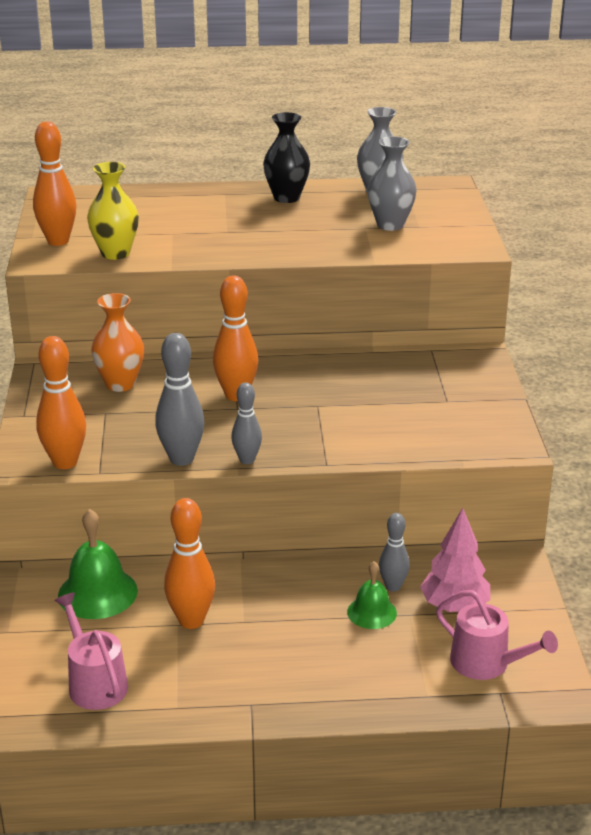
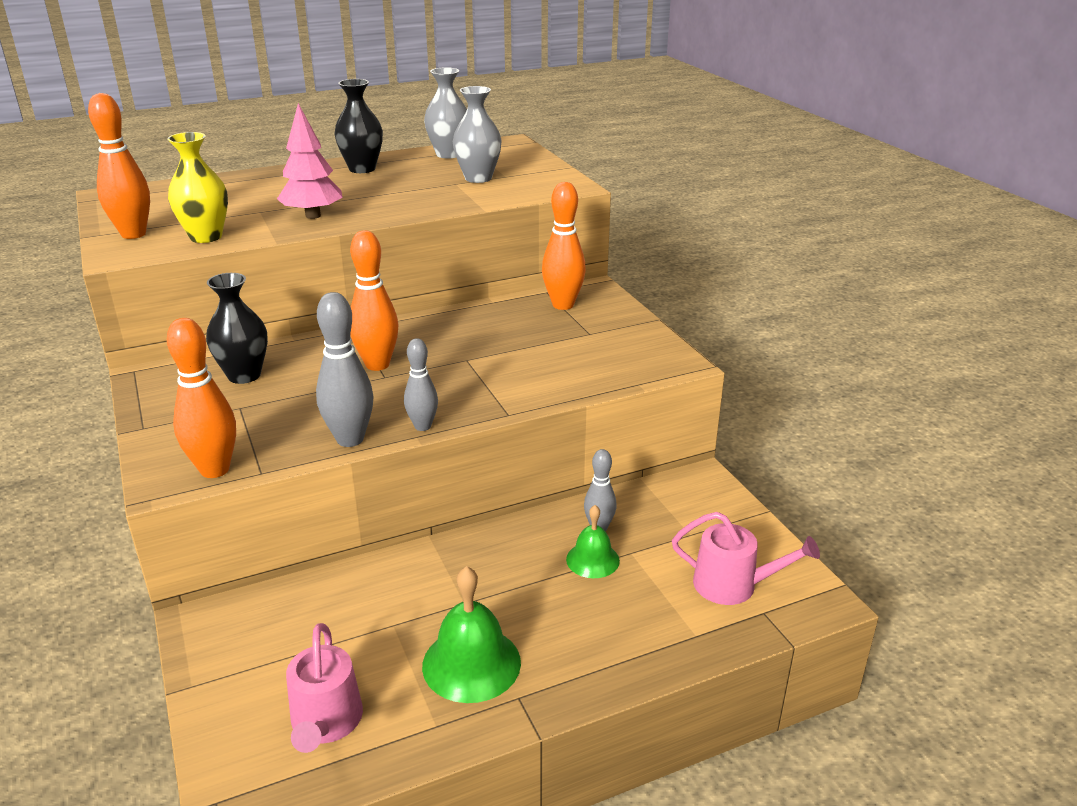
camera: 20 degrees left, 0 degrees up
(95, 683) = (326, 722): pink watering can -> pink watering can turned 135 degrees counterclockwise
(97, 593) = (285, 611): green bell -> green bell (471, 663)
(120, 384) = (244, 375): orange vase -> black vase
(191, 620) = (407, 616): orange bowling pin -> orange bowling pin (563, 305)
(454, 607) = (669, 534): pink tree -> pink tree (313, 216)

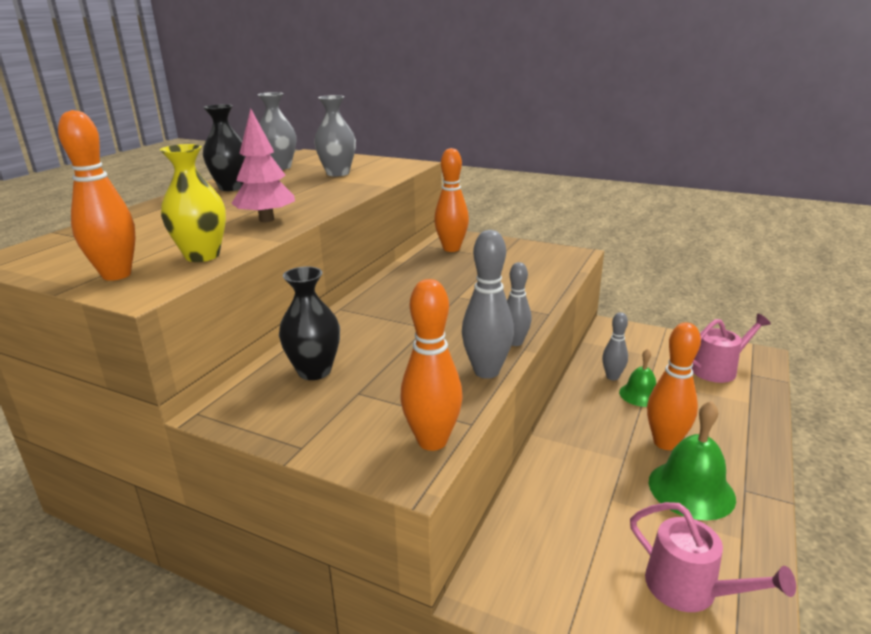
camera: 40 degrees left, 5 degrees down
(377, 364) = (405, 322): orange bowling pin -> orange bowling pin (665, 443)

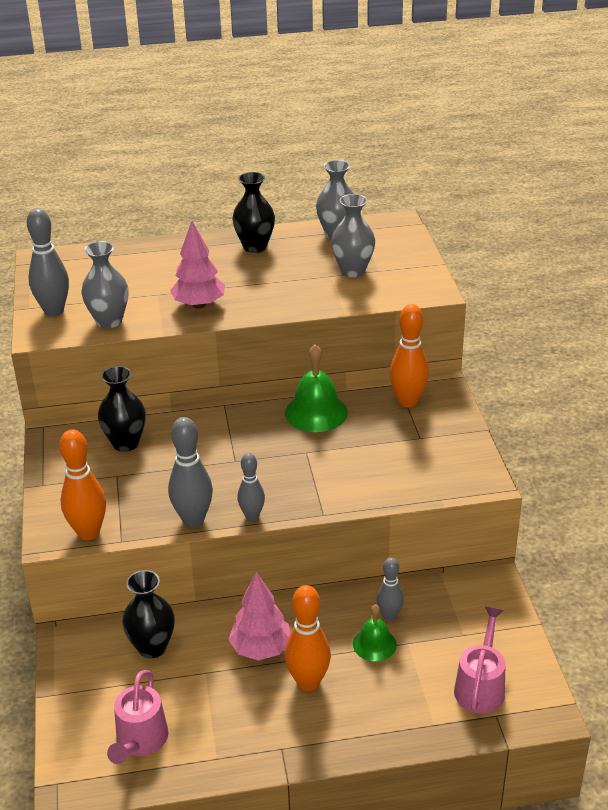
camera: 55 degrees right, 10 degrees up
(116, 275) = (54, 311): orange bowling pin -> grey bowling pin
(202, 256) = (109, 321): yellow vase -> grey vase
(547, 522) = (152, 647): none -> black vase
(603, 452) = (261, 649): none -> pink tree
(691, 489) = (254, 715): green bell -> green bell (316, 412)
(718, 369) = (480, 687): pink watering can -> pink watering can turned 105 degrees counterclockwise

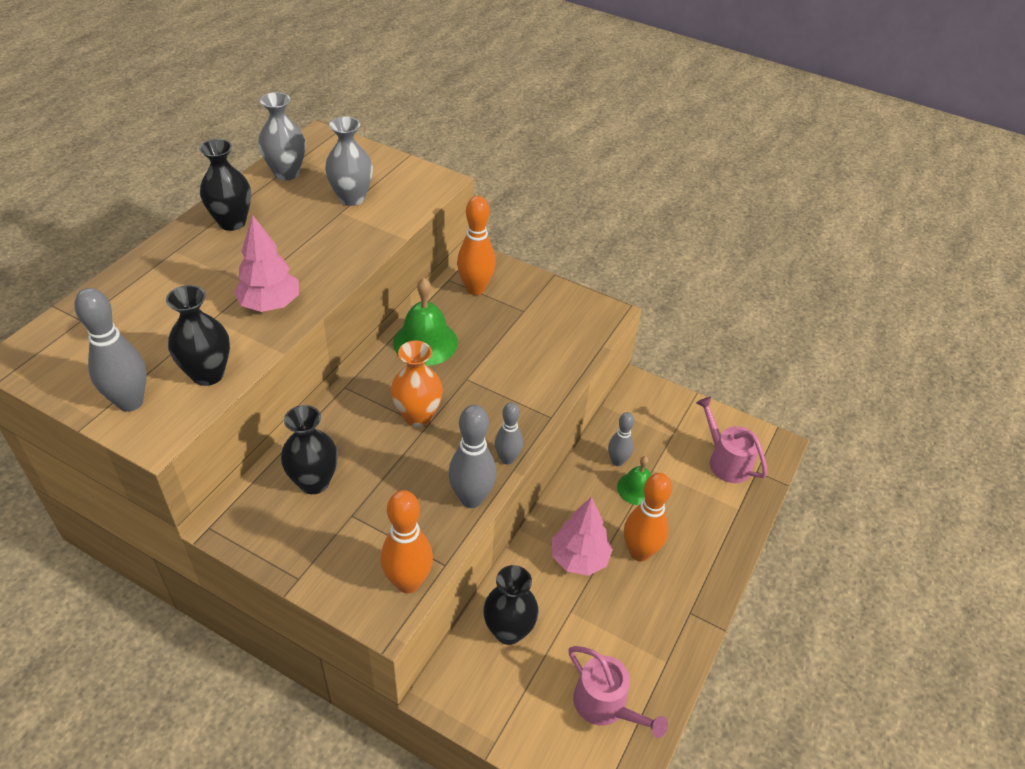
camera: 55 degrees left, 10 degrees up
(109, 321) = (208, 374): grey vase -> black vase
(239, 451) = (417, 416): none -> orange vase

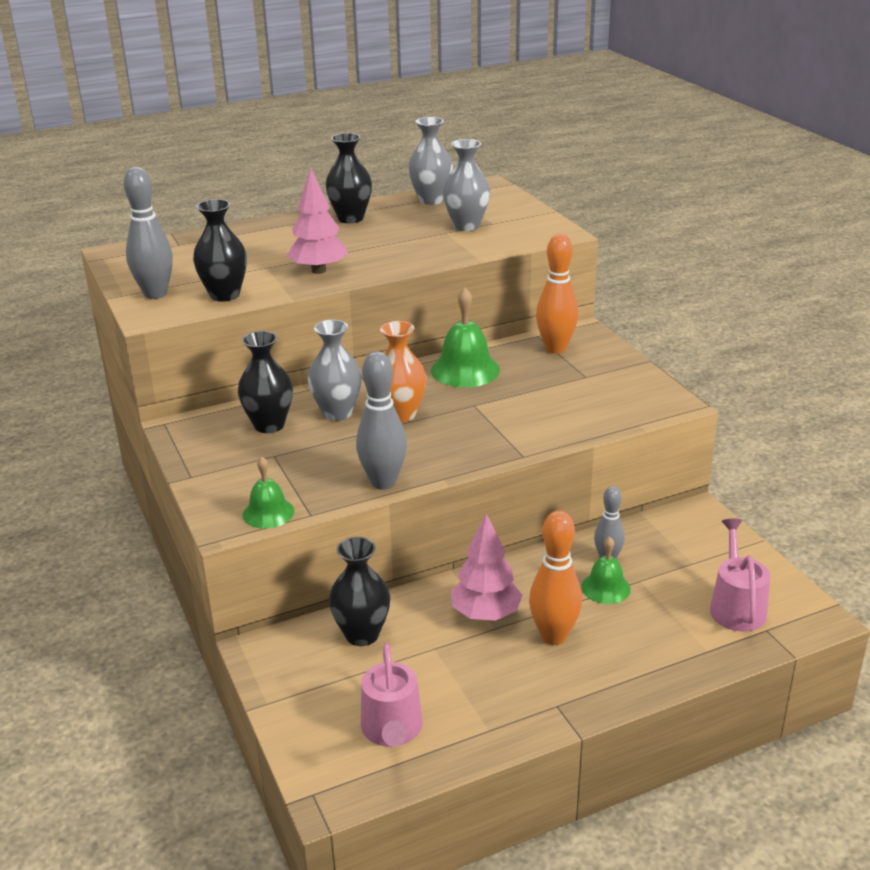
camera: 40 degrees right, 15 degrees down
(362, 439) = (337, 413): none -> grey vase
(408, 582) = (268, 513): orange bowling pin -> green bell
(507, 459) = (447, 469): grey bowling pin -> none

